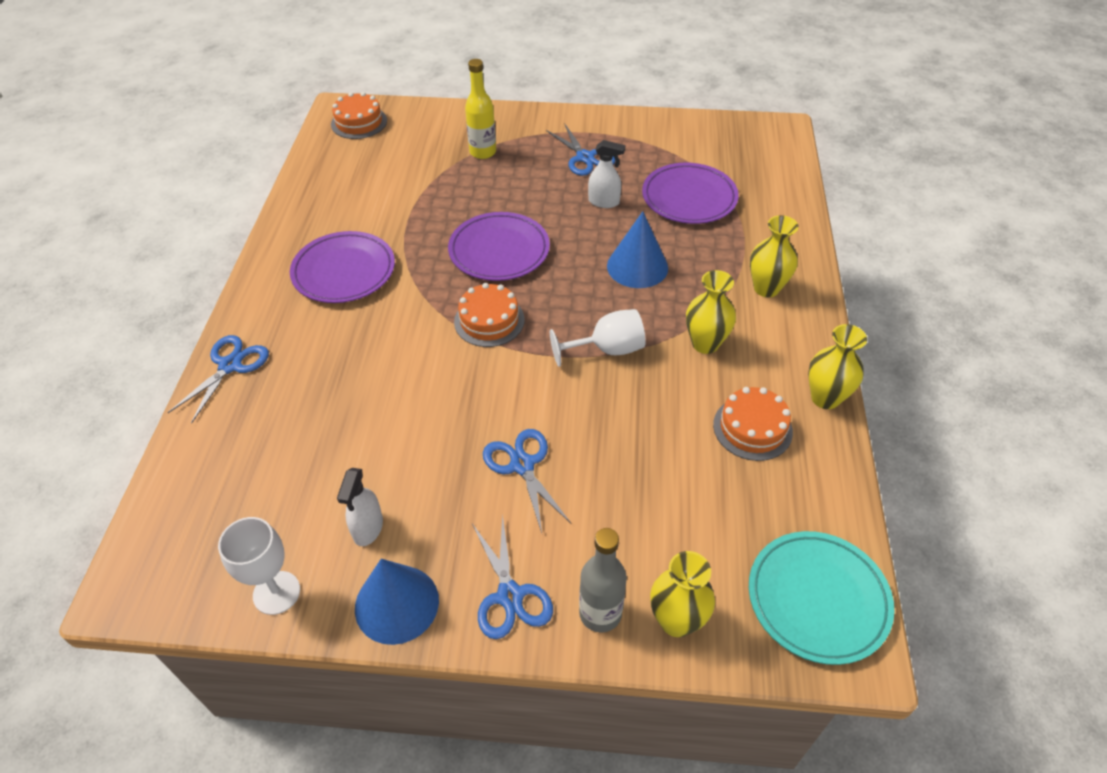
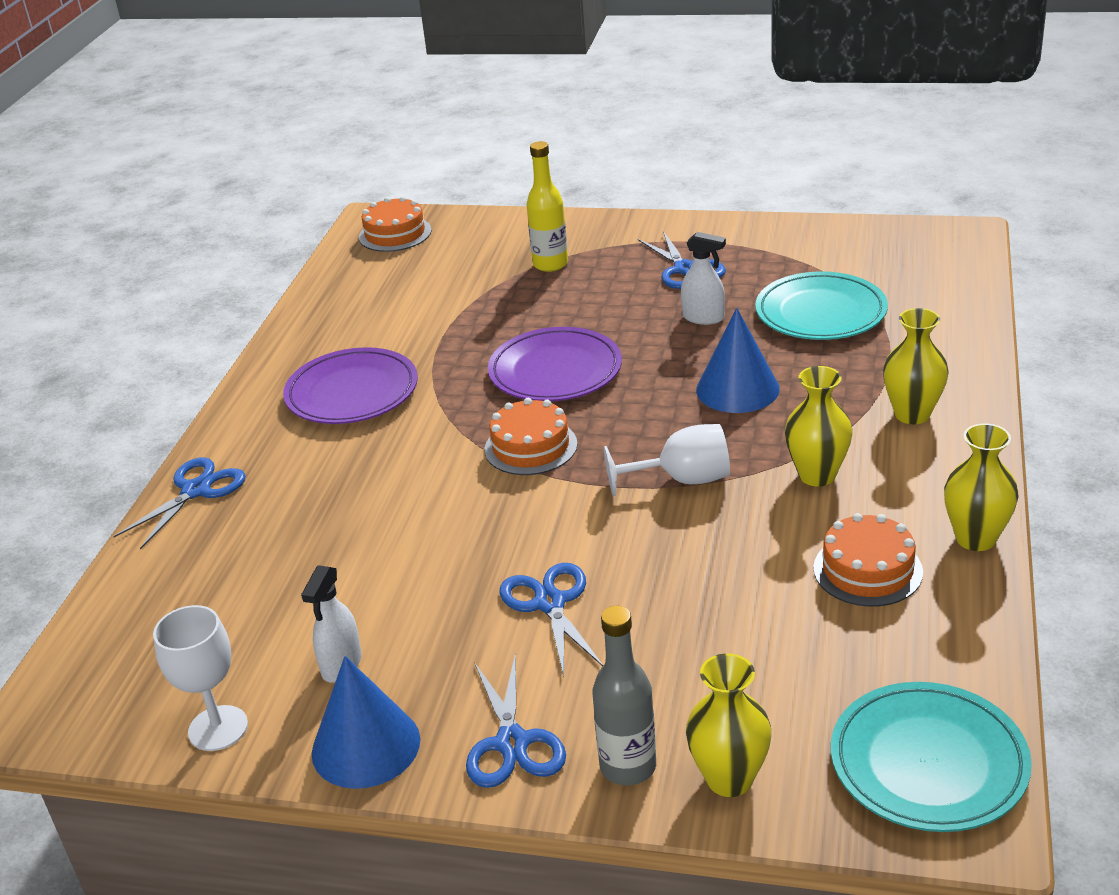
camera: 10 degrees right, 15 degrees down
(689, 198) = (820, 313): purple plate -> turquoise plate

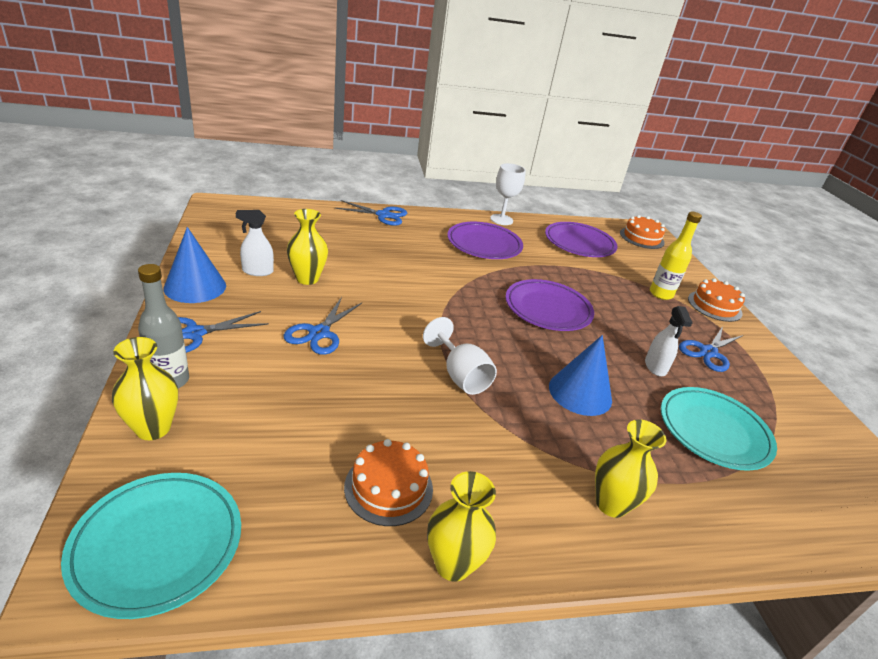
camera: 60 degrees right, 0 degrees up
(218, 728) = (210, 245): white goblet -> white goblet (501, 219)
(387, 296) = (579, 243): none -> purple plate
(531, 447) = (466, 308): orange cake -> orange cake (714, 306)
(550, 603) = (319, 333): blue scissors -> blue scissors turned 150 degrees clockwise
(817, 475) = (497, 446): yellow vase -> yellow vase (307, 279)

